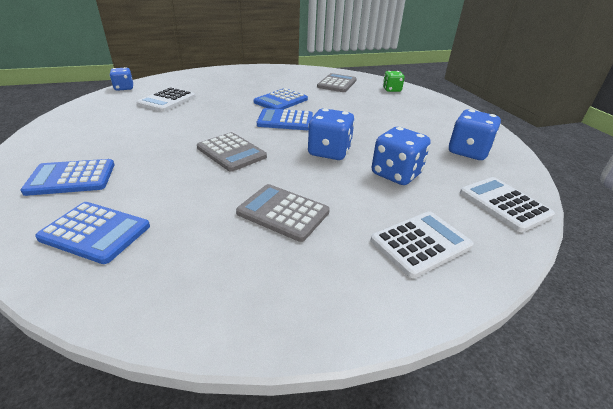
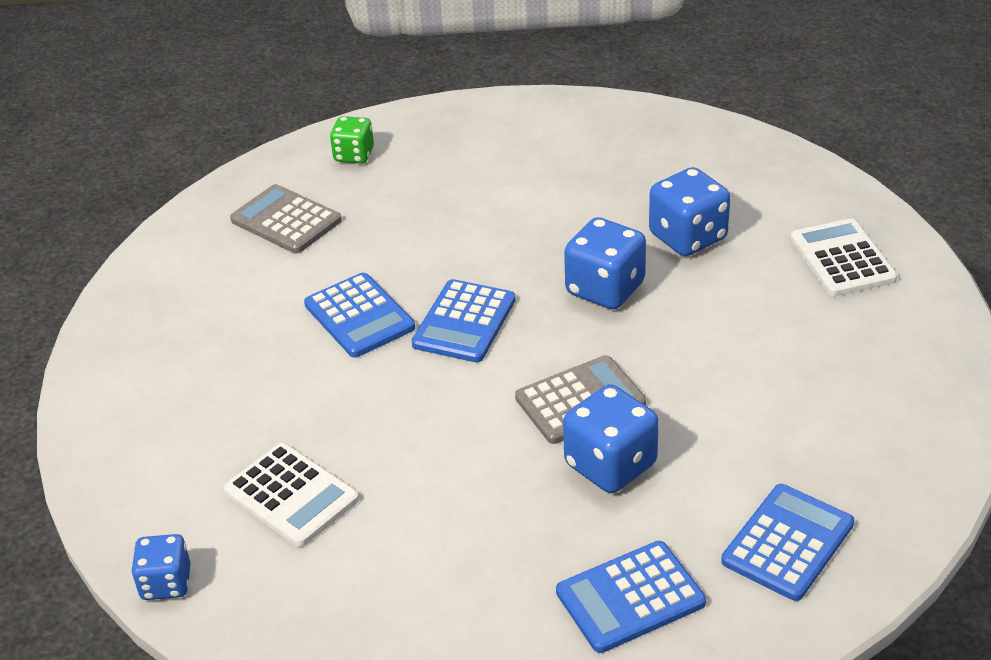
camera: 70 degrees left, 5 degrees up
(71, 178) = (630, 597): blue calculator -> blue calculator turned 60 degrees clockwise
(283, 212) = (766, 360): grey calculator -> none
(468, 152) = (637, 150): blue dice -> blue dice (610, 465)
(504, 204) = (775, 170): white calculator -> none

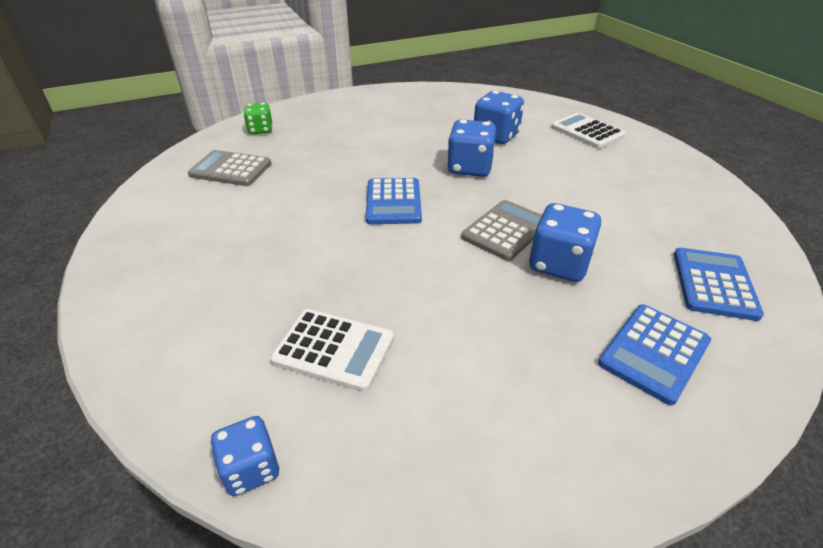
camera: 25 degrees left, 0 degrees up
(359, 316) = (316, 213): blue calculator -> none

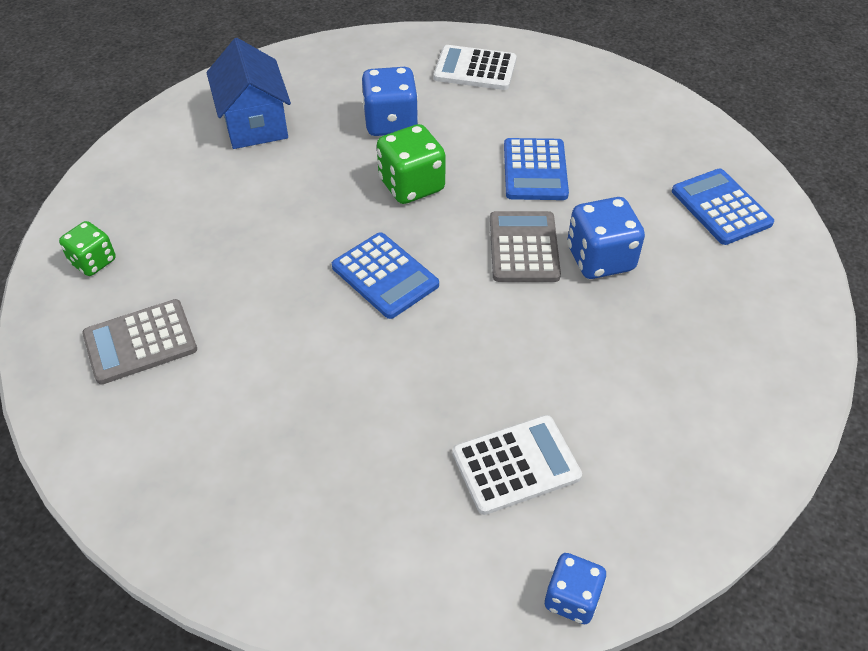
camera: 40 degrees left, 10 degrees up
(416, 109) = (254, 123): none -> blue house
(469, 168) = (411, 185): blue dice -> green dice
(654, 352) = (733, 301): blue calculator -> blue calculator (535, 170)

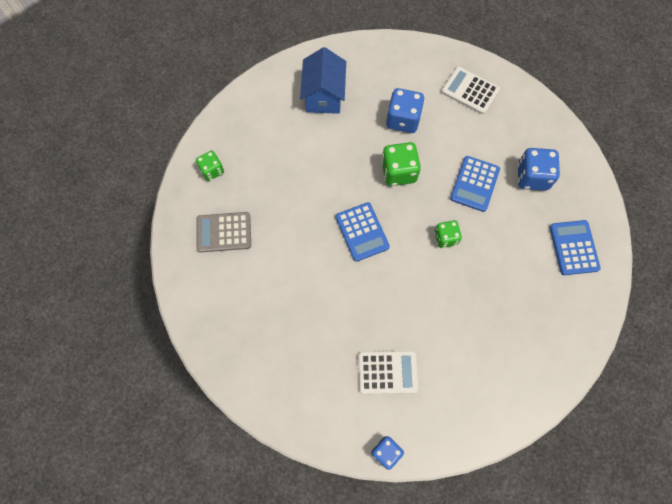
camera: 20 degrees right, 20 degrees up
(523, 247) = (445, 238): grey calculator -> green dice
(600, 259) = (485, 260): blue dice -> blue dice (532, 177)

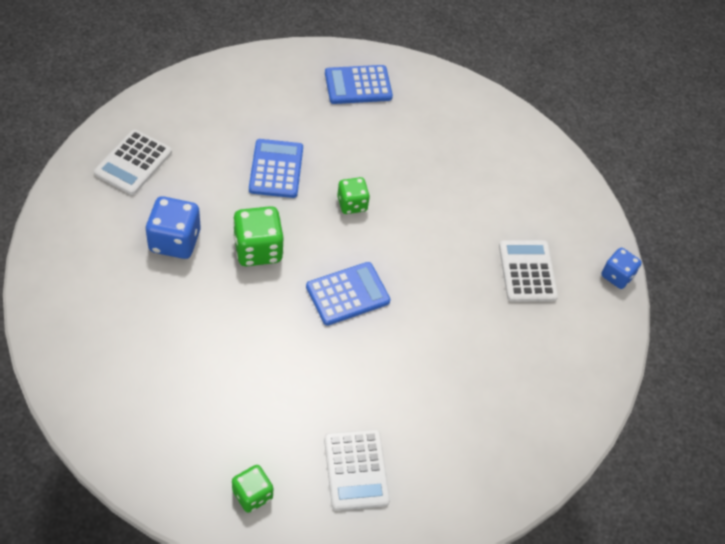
camera: 100 degrees left, 15 degrees down
(224, 232) = (356, 470): grey calculator -> white calculator
(324, 95) = (125, 340): blue house -> none
(474, 184) = (276, 169): blue calculator -> blue calculator turned 105 degrees counterclockwise
(532, 177) = (266, 112): blue dice -> none

